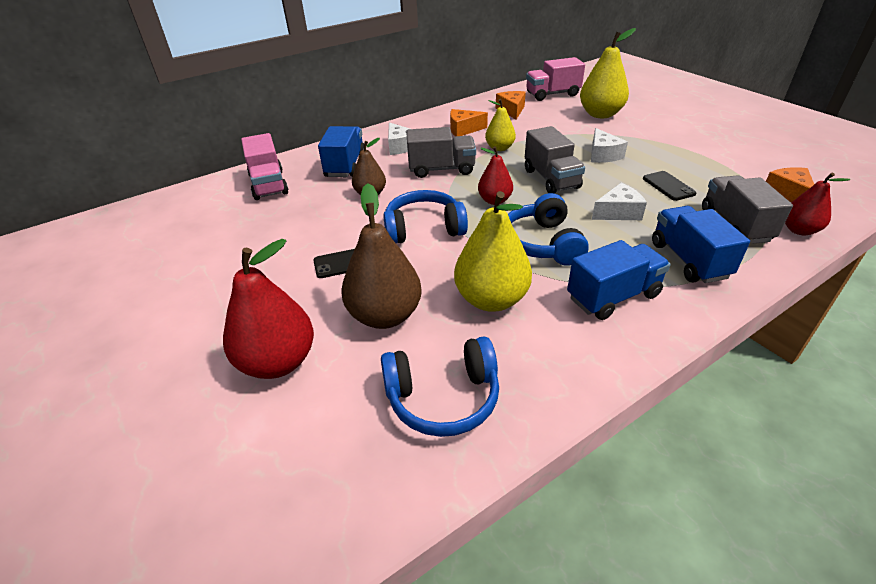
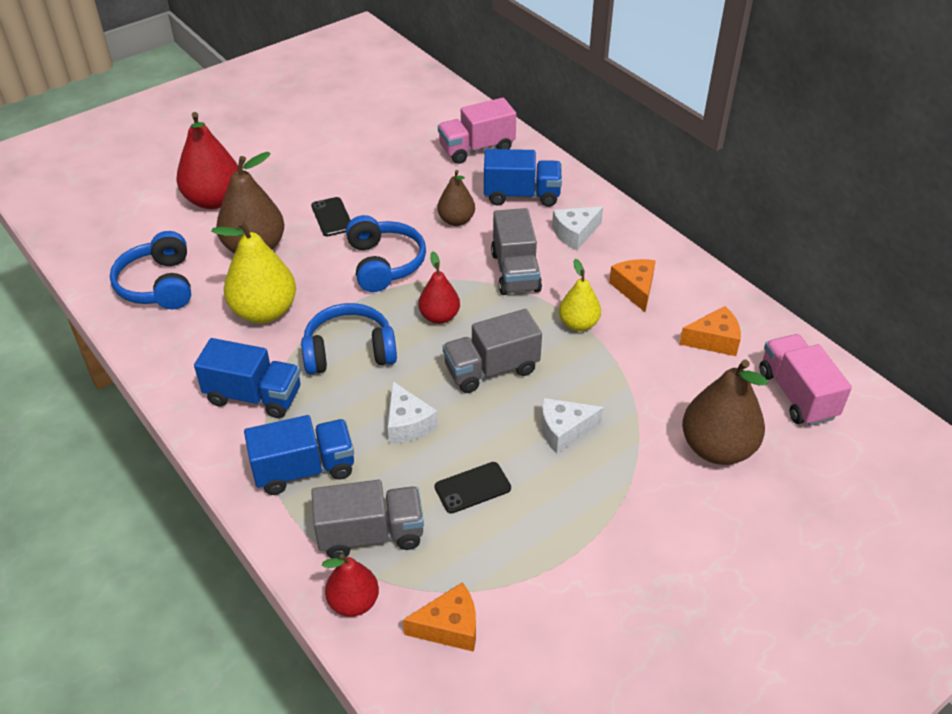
camera: 85 degrees right, 5 degrees up
(600, 114) = (717, 448): yellow pear -> brown pear
(613, 296) = (254, 396): blue truck -> blue truck turned 45 degrees counterclockwise

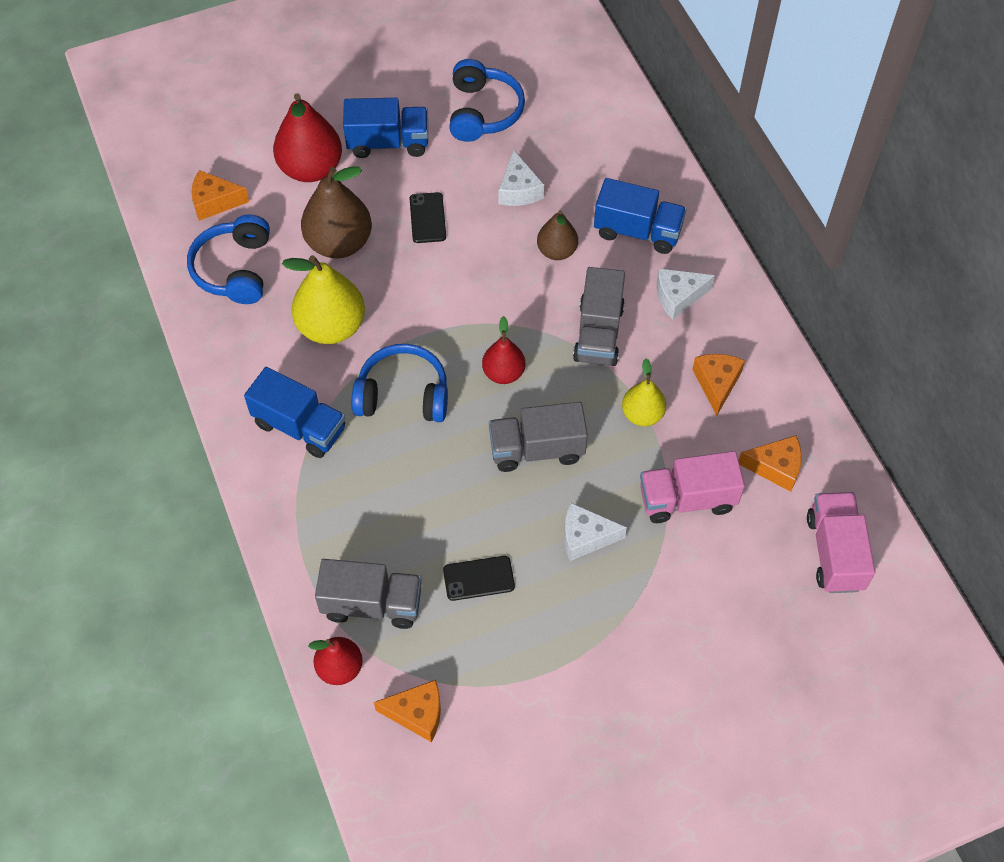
camera: 15 degrees right, 15 degrees up
(128, 239) = (215, 202): none -> orange cheese
(304, 469) = (328, 520): blue truck -> blue truck (388, 143)
(384, 264) = (466, 292): blue headphones -> blue headphones (483, 112)
(408, 424) = (437, 493): white cheese -> white cheese (518, 190)
(476, 148) = (608, 154): pink truck -> pink truck (687, 499)
(717, 448) = (728, 593): brown pear -> none

